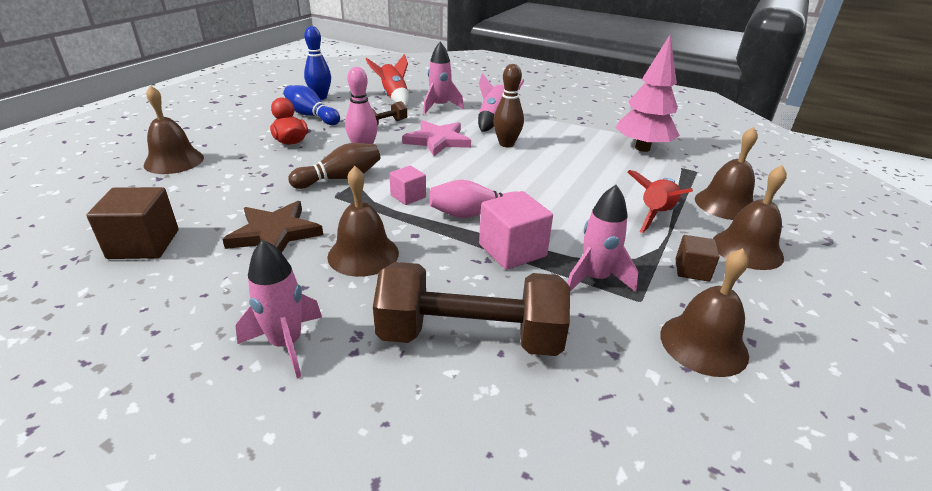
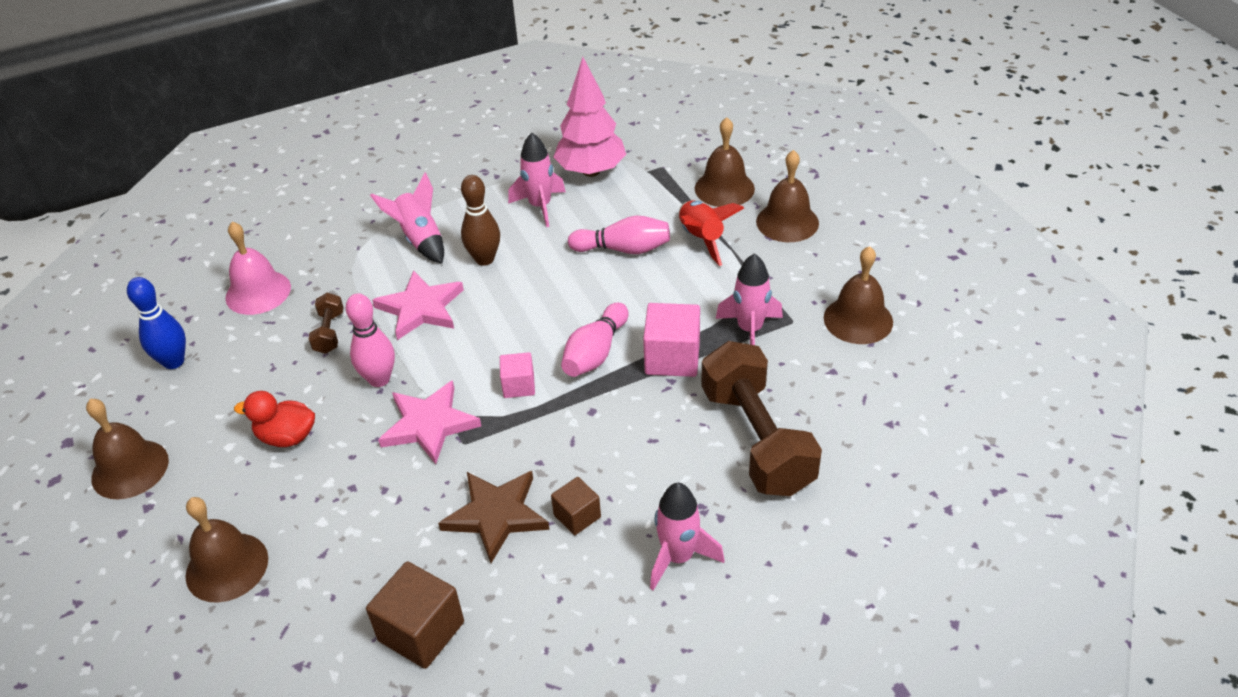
camera: 50 degrees left, 10 degrees up
(311, 116) = (228, 391): blue bowling pin -> none
(340, 178) = (429, 424): brown bowling pin -> pink star
(363, 254) = (592, 461): brown bell -> brown bell (130, 469)
(393, 98) = (258, 292): red rocket -> pink bell
(440, 107) = (334, 264): pink rocket -> pink rocket (540, 207)
(470, 337) = (756, 439): brown dumbbell -> brown dumbbell turned 60 degrees counterclockwise
(591, 187) = (623, 249): none -> pink bowling pin
(692, 270) = (784, 270): brown cube -> brown cube (577, 516)

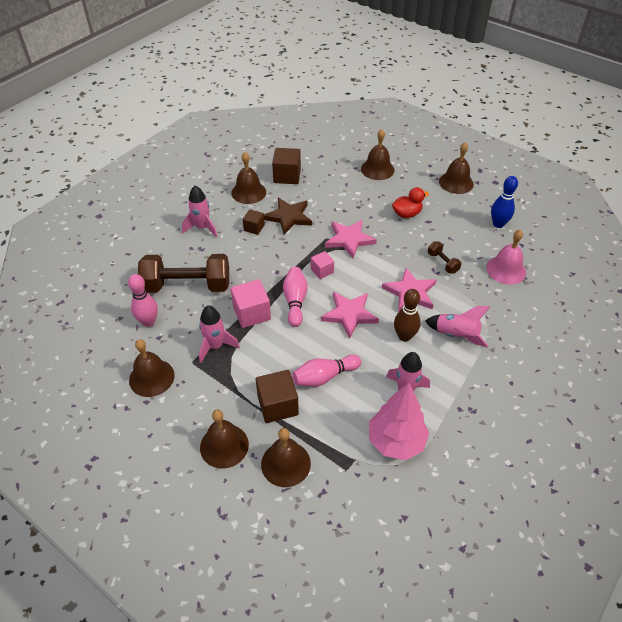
camera: 150 degrees right, 5 degrees up
(379, 379) = (393, 250): pink bowling pin -> pink bowling pin (148, 322)
(532, 308) = (349, 314): none -> pink star
(533, 617) = (248, 192): none -> brown bell
(701, 239) = (277, 405): red rocket -> brown cube
(756, 439) = (187, 286): brown dumbbell -> brown dumbbell turned 45 degrees counterclockwise

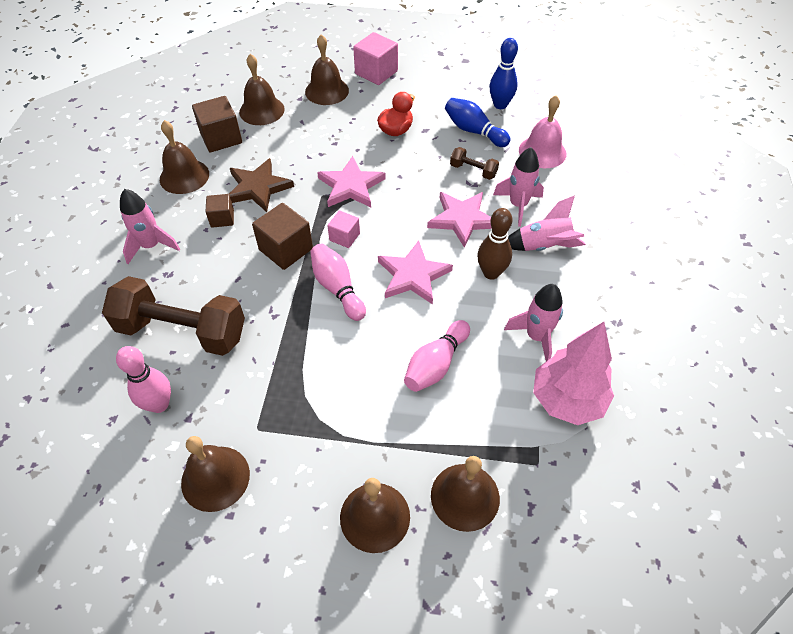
camera: 30 degrees left, 5 degrees up
(187, 286) = (182, 331): brown dumbbell -> brown dumbbell turned 45 degrees clockwise
(215, 346) = (275, 392): pink rocket -> pink rocket (518, 205)
(252, 313) = (293, 328): pink cube -> pink cube (376, 72)
(277, 405) = (405, 428): brown cube -> brown cube (286, 249)
(456, 182) = (425, 75): brown bell -> brown bell (261, 110)
(464, 235) = (474, 131): none -> blue bowling pin

